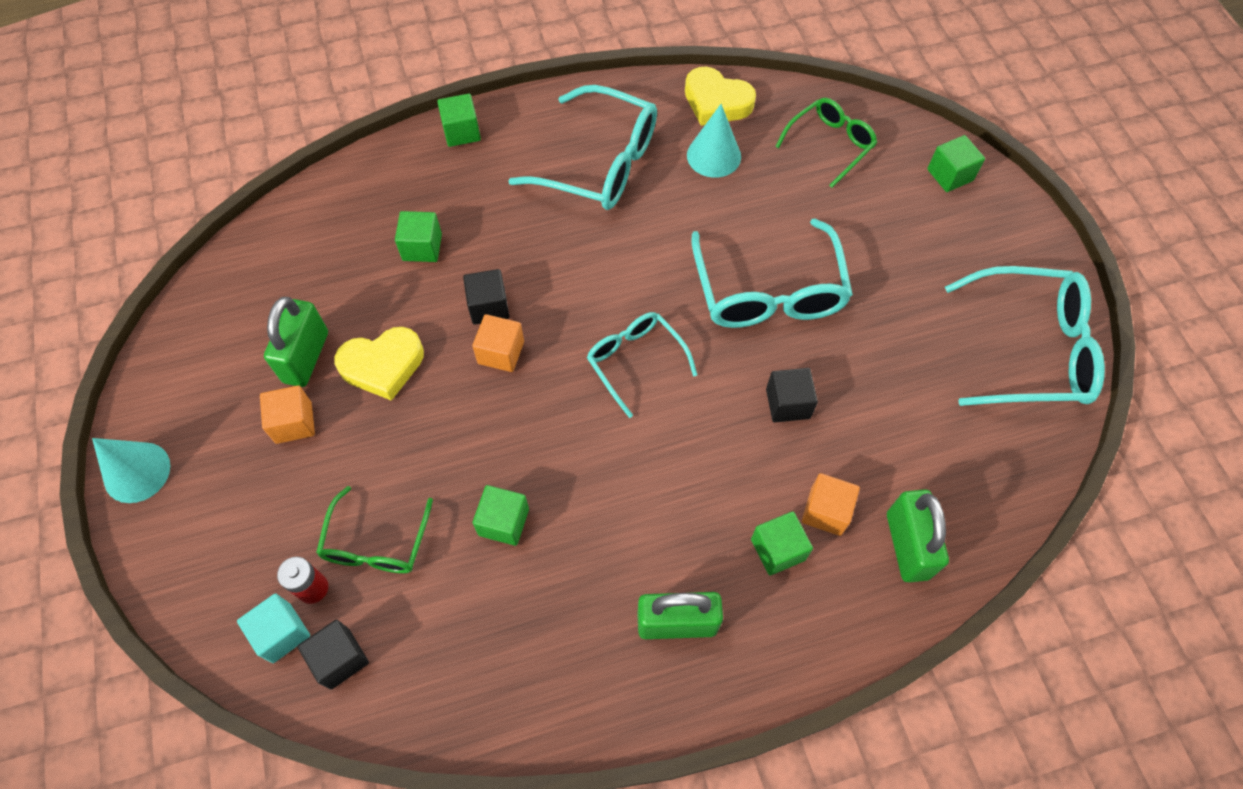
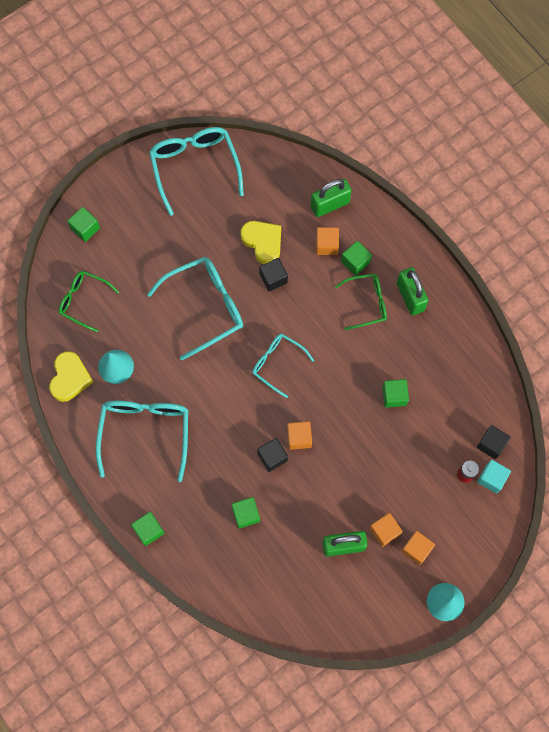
camera: 110 degrees left, 10 degrees up
(239, 460) = (416, 549): none -> orange cube
(376, 543) = (430, 454): green glasses -> green glasses (367, 303)
(383, 365) = (332, 499): yellow heart -> yellow heart (263, 242)
(635, 361) = (277, 363): turquoise glasses -> turquoise glasses turned 90 degrees clockwise

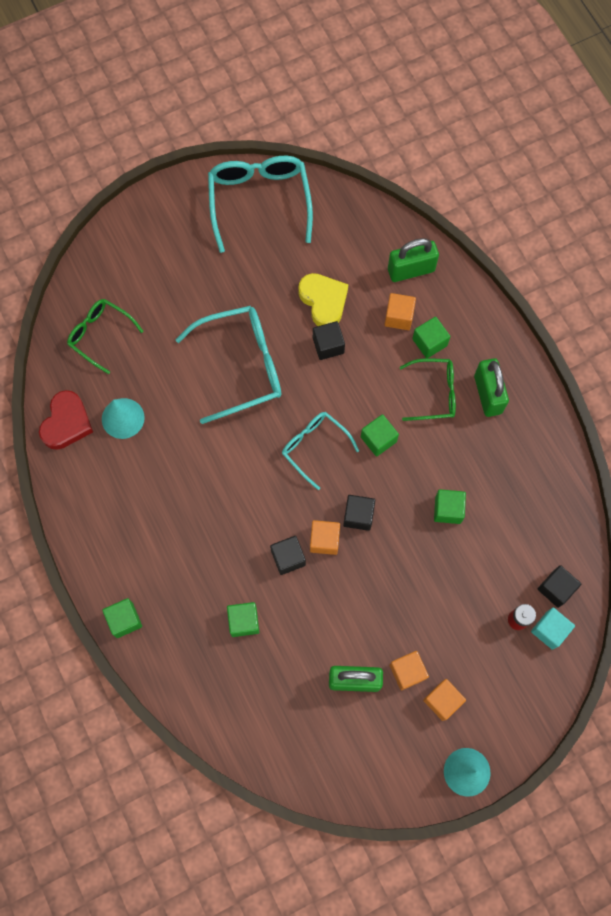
camera: 10 degrees right, 0 degrees up
(70, 378) = (66, 423): yellow heart -> red heart
(85, 228) = (118, 251): green cube -> green cube (378, 439)
(145, 432) = (142, 502): turquoise glasses -> none
(323, 413) = (358, 515): none -> black cube

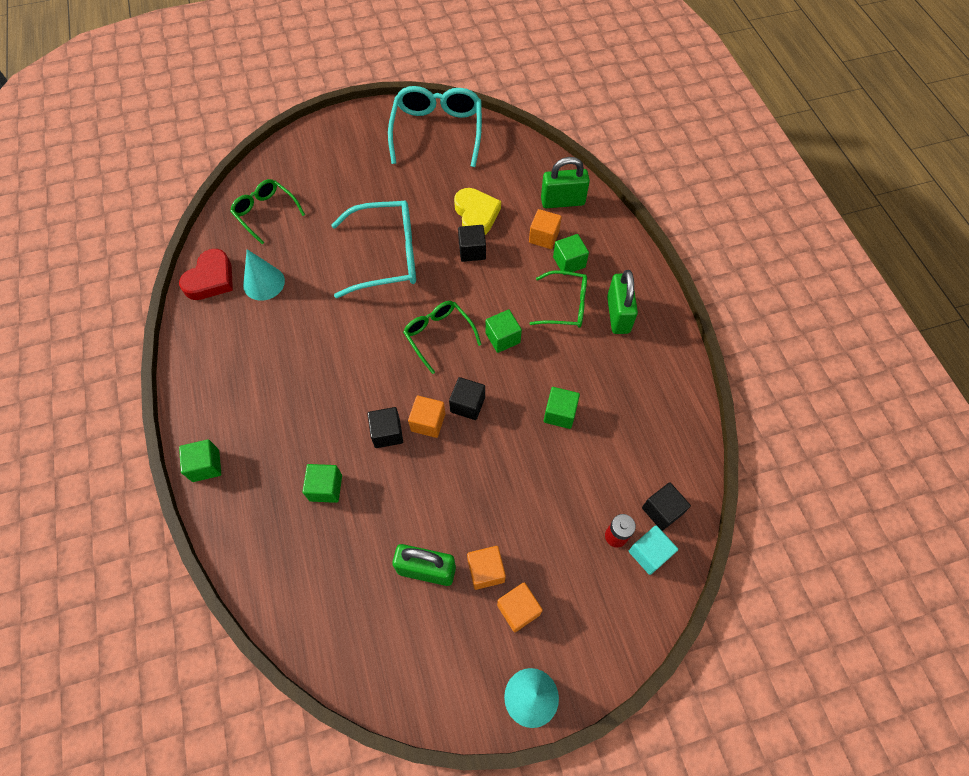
camera: 10 degrees right, 10 degrees down
(314, 447) = (438, 335): turquoise glasses -> green glasses

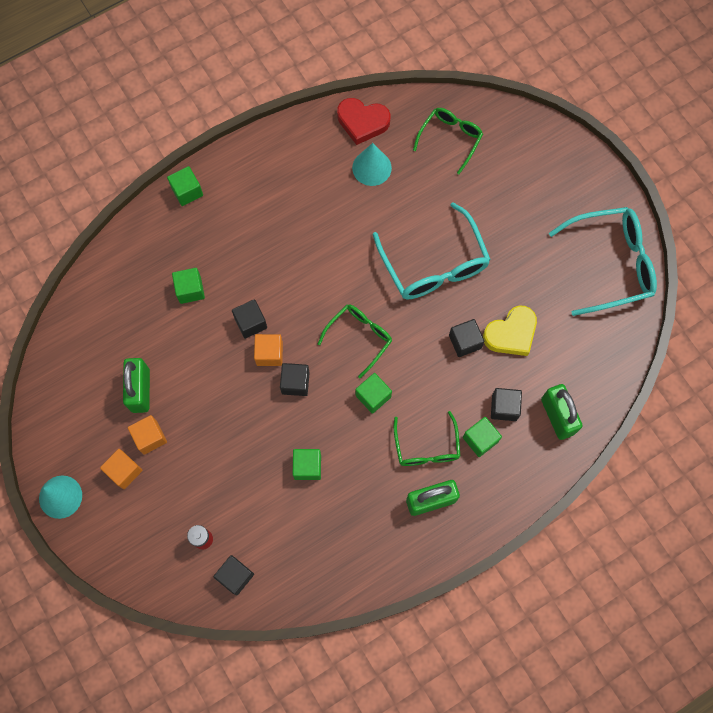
camera: 75 degrees right, 10 degrees up
(544, 237) = (504, 407): orange cube -> black cube
(649, 553) = (194, 571): turquoise cube -> none

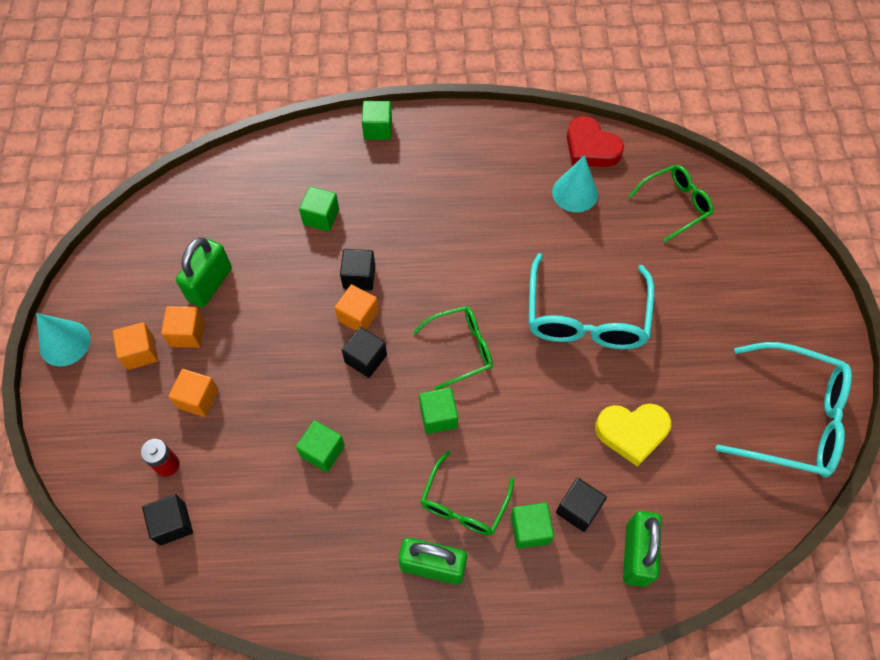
camera: 30 degrees right, 10 degrees down
(192, 480) = (198, 399): none -> orange cube
(465, 342) = (574, 413): black cube -> none

